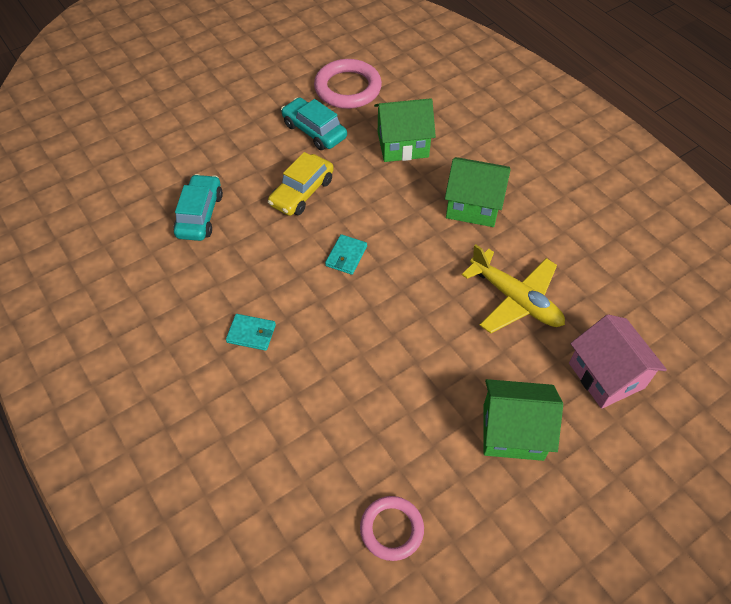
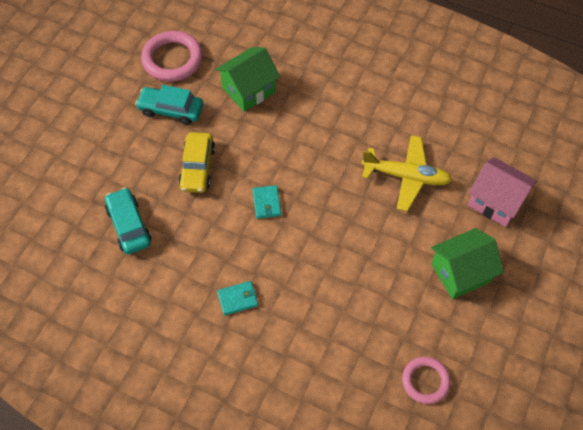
camera: 30 degrees left, 5 degrees up
(473, 206) = (333, 117): green house -> none

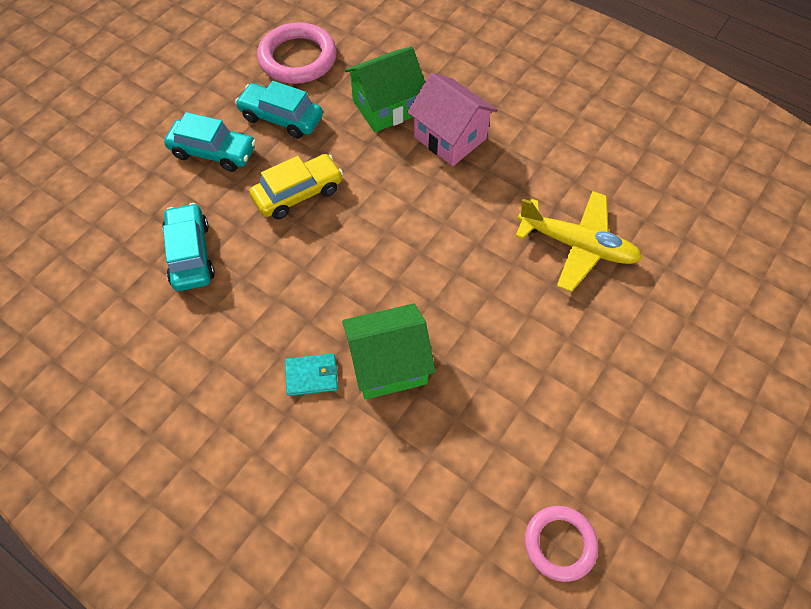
camera: 10 degrees right, 0 degrees up
(126, 144) = (213, 152): none -> turquoise car
(197, 167) = (298, 193): yellow car -> yellow car turned 135 degrees counterclockwise
(266, 203) = (379, 252): turquoise wallet -> none
(461, 273) = (636, 390): green house -> green house (389, 364)
(495, 202) = (699, 298): pink house -> pink house (450, 138)

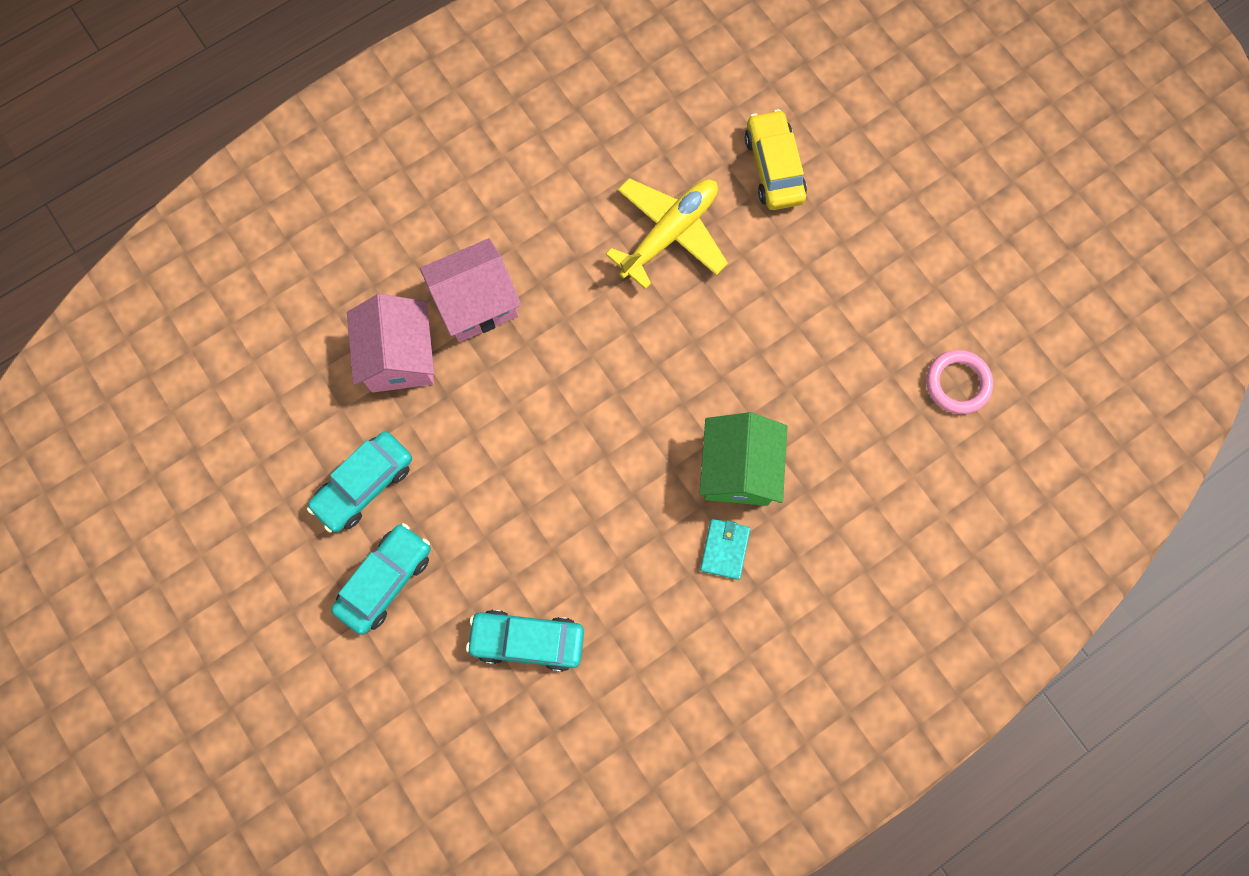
camera: 70 degrees left, 15 degrees up
(298, 58) = (271, 436): pink ring -> none
(298, 193) = (488, 497): yellow car -> yellow car (773, 167)
(386, 107) = (400, 357): green house -> pink house

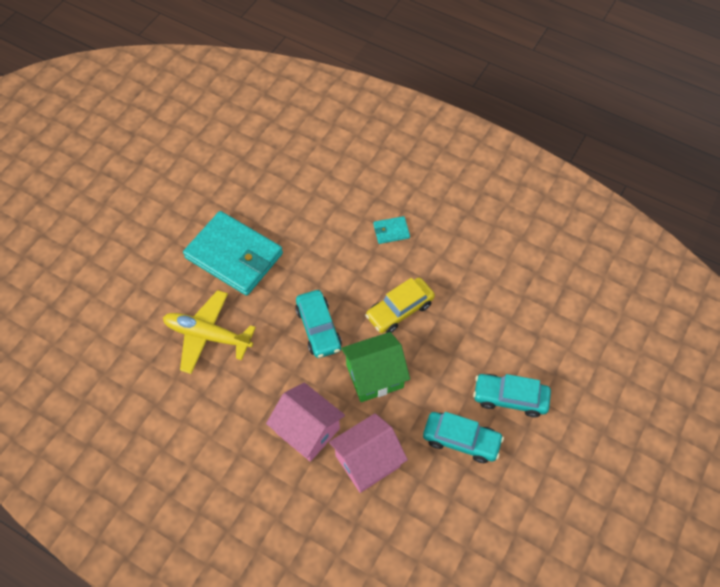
camera: 115 degrees left, 15 degrees down
(527, 641) = (497, 306): turquoise car -> turquoise car (318, 328)
(738, 469) = (342, 241): green house -> green house (374, 376)
(773, 167) = (136, 295): yellow car -> yellow car (399, 310)
(781, 311) = (234, 256): none -> turquoise wallet
(957, 383) = (240, 158): pink ring -> none

